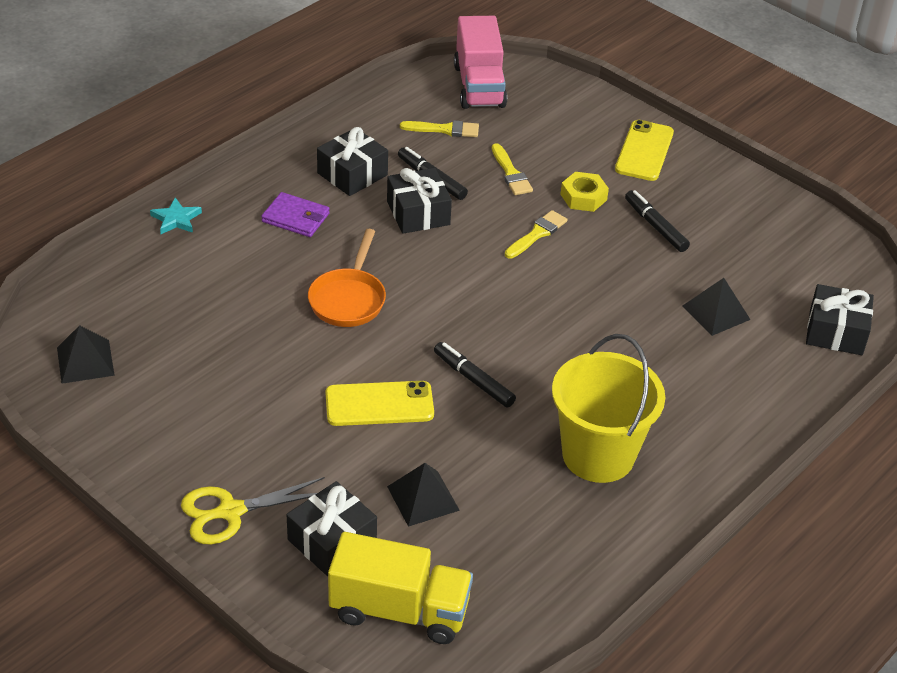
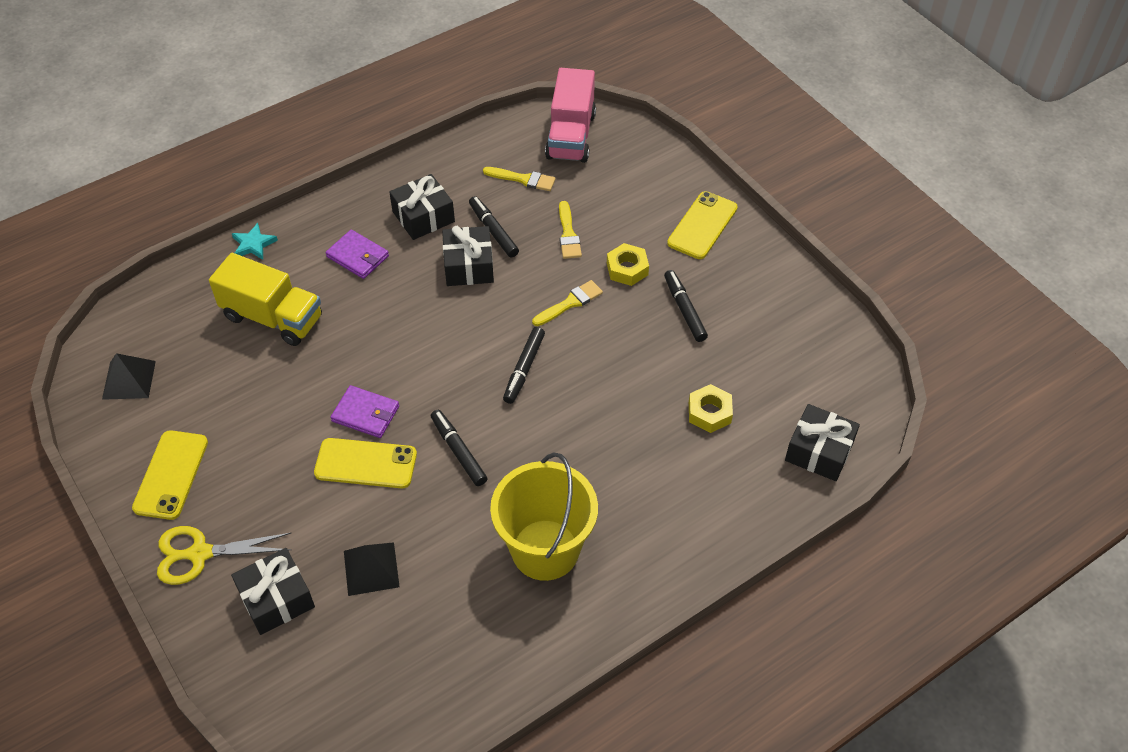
camera: 15 degrees right, 10 degrees up
(168, 443) = (171, 475): none -> yellow phone
(348, 299) = (376, 349): orange pan -> none
(361, 359) = (365, 414): none -> purple wallet
(399, 610) = (311, 682): yellow truck -> yellow truck (273, 317)
(512, 298) = (524, 369): none -> black marker
(716, 312) = (709, 412): black pyramid -> yellow nut

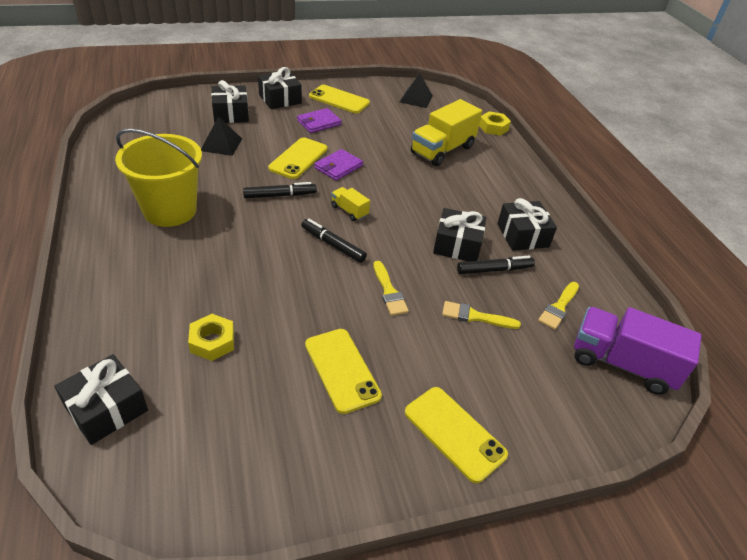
camera: 105 degrees right, 10 degrees down
(200, 554) = (280, 99): yellow scissors -> black gift
(253, 244) = (514, 155): turquoise star -> none
(358, 256) = (487, 194): purple wallet -> purple wallet (318, 122)
(455, 373) = (349, 211): none -> yellow truck
(571, 136) = (622, 363): pink truck -> purple truck
(627, 269) = (414, 344): yellow nut -> yellow nut (493, 127)
(684, 310) = (341, 370): black marker -> yellow phone

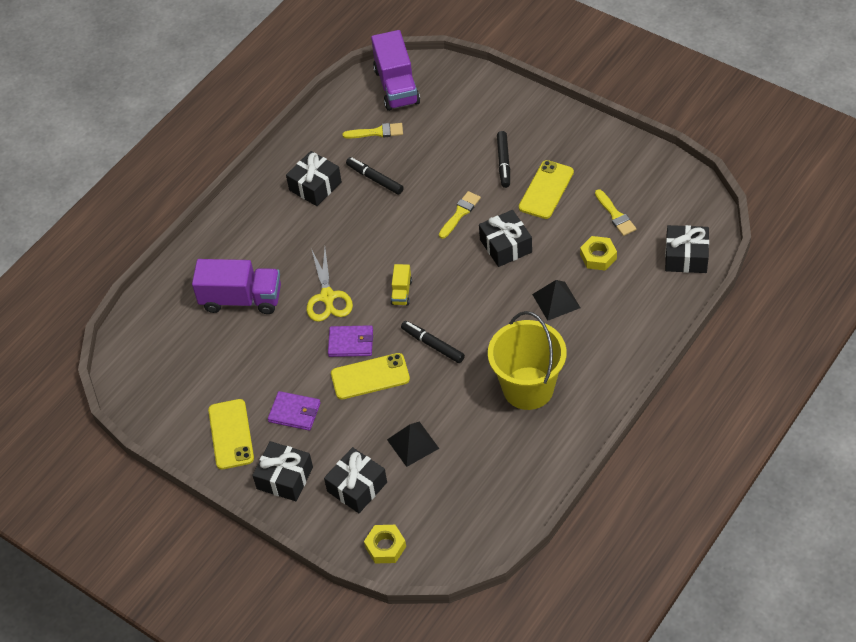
camera: 120 degrees left, 10 degrees up
(333, 245) = (450, 272): black marker -> black marker (503, 162)
(394, 180) = (327, 297): none -> yellow scissors
(416, 99) = (158, 381): black pyramid -> black pyramid (556, 301)
(442, 150) = (241, 299): yellow truck -> purple truck
(454, 433) = (530, 123): yellow phone -> none
(457, 245) = (370, 211): black gift -> black gift (505, 246)
(475, 316) = (433, 163): yellow brush -> yellow brush (615, 215)
(493, 127) = (155, 292): yellow nut -> yellow nut (385, 547)

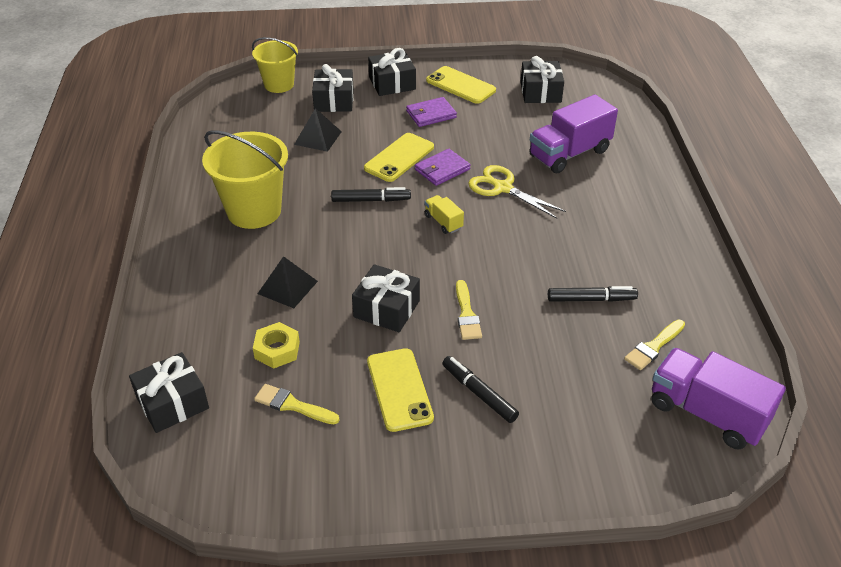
camera: 135 degrees right, 10 degrees down
(315, 186) = (637, 262): black gift -> black gift (540, 92)
(385, 547) = (279, 84): yellow nut -> yellow bucket

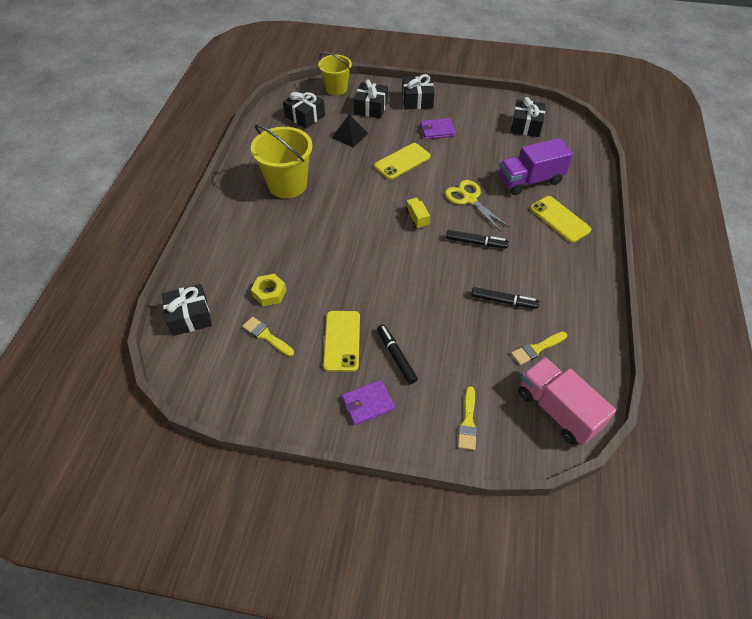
camera: 15 degrees right, 10 degrees up
(287, 287) = (291, 247): black pyramid -> none
(371, 200) = (371, 191): black marker -> black marker (476, 243)
(386, 309) = (353, 278): black gift -> black gift (305, 116)
(442, 169) = (430, 176): purple wallet -> purple wallet (367, 403)
(460, 85) = (467, 110): yellow phone -> yellow phone (559, 219)
(466, 314) = (408, 294): yellow brush -> yellow brush (468, 422)
(707, 413) = (557, 410): purple truck -> pink truck

